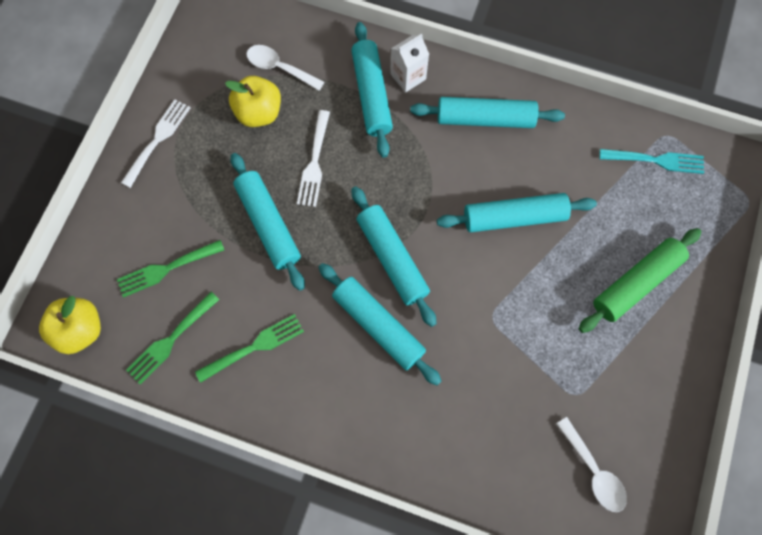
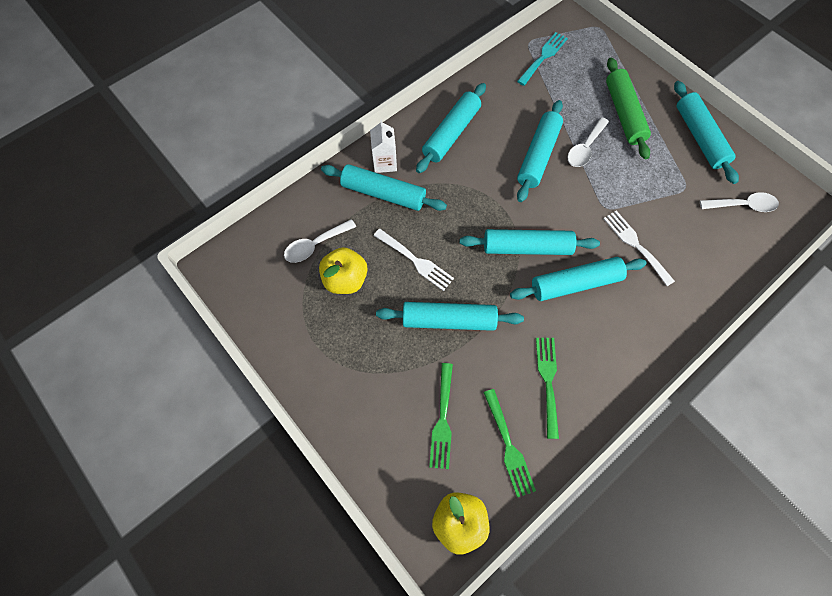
camera: 60 degrees left, 5 degrees down
(158, 139) = (317, 371): white fork -> white fork (635, 245)
(557, 261) = (585, 148): none -> white spoon
(661, 384) = (699, 137): none -> turquoise rolling pin

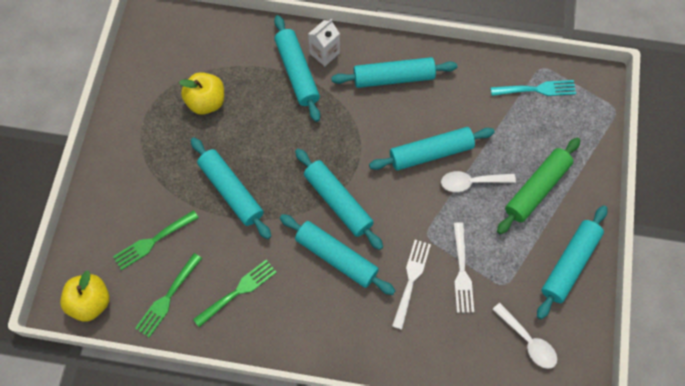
camera: 50 degrees right, 0 degrees up
(315, 245) = (216, 62): white spoon -> none
(416, 261) = (260, 135): white fork -> white fork (462, 272)

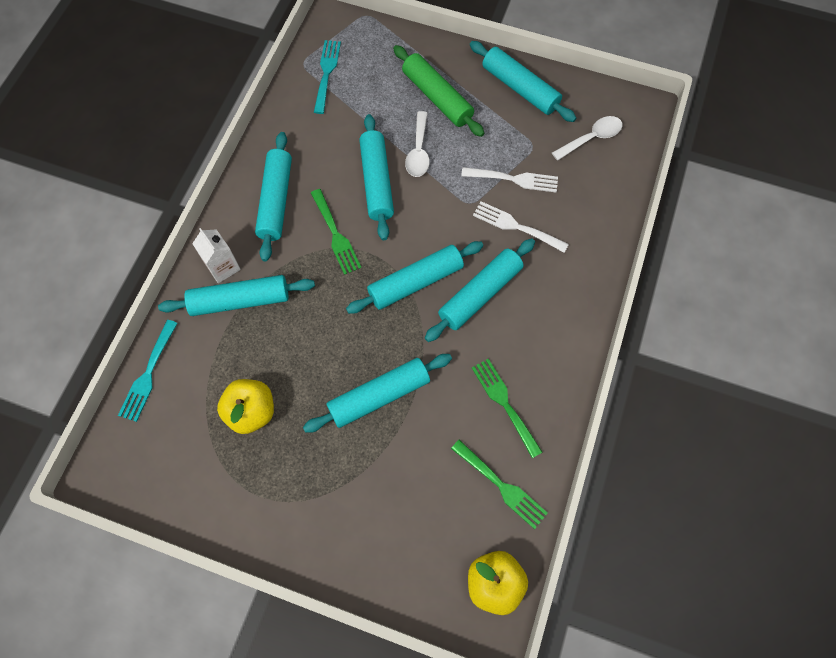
camera: 80 degrees left, 0 degrees up
(153, 241) = (427, 497): green fork -> green fork (336, 235)
(226, 26) = (148, 374): none -> turquoise fork

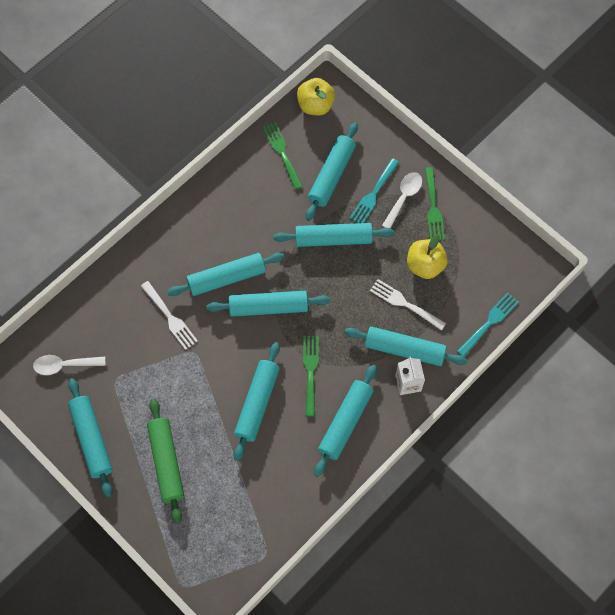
camera: 155 degrees left, 0 degrees up
(326, 73) = (249, 534): turquoise fork -> turquoise fork (373, 194)
(418, 151) = (209, 416): white spoon -> white spoon (404, 197)
(421, 483) = (331, 175): none -> turquoise rolling pin
(504, 403) = (252, 199): green fork -> green fork (433, 208)
(514, 179) = (148, 357): white fork -> white fork (404, 303)

